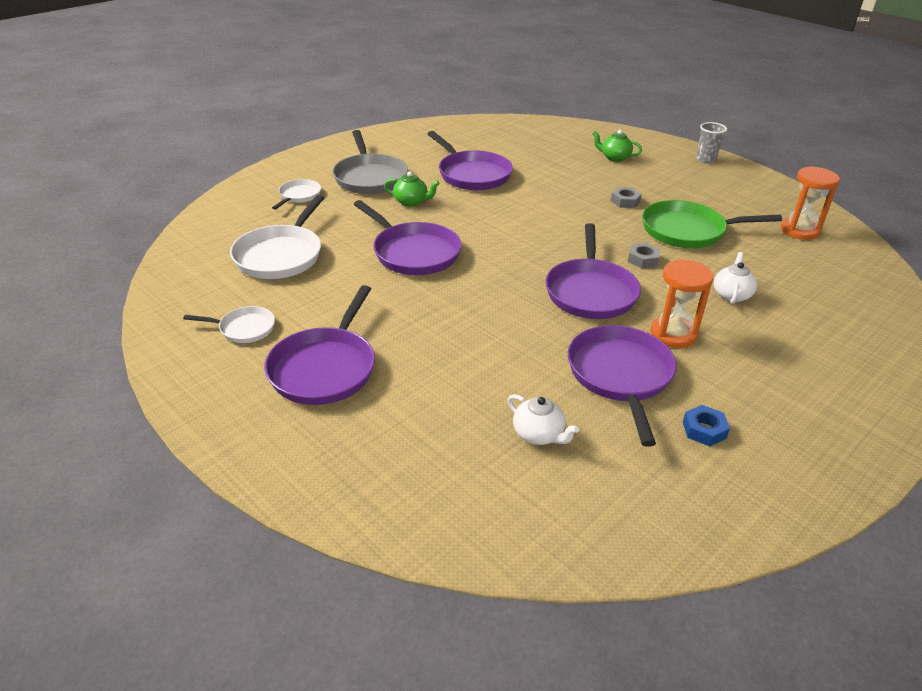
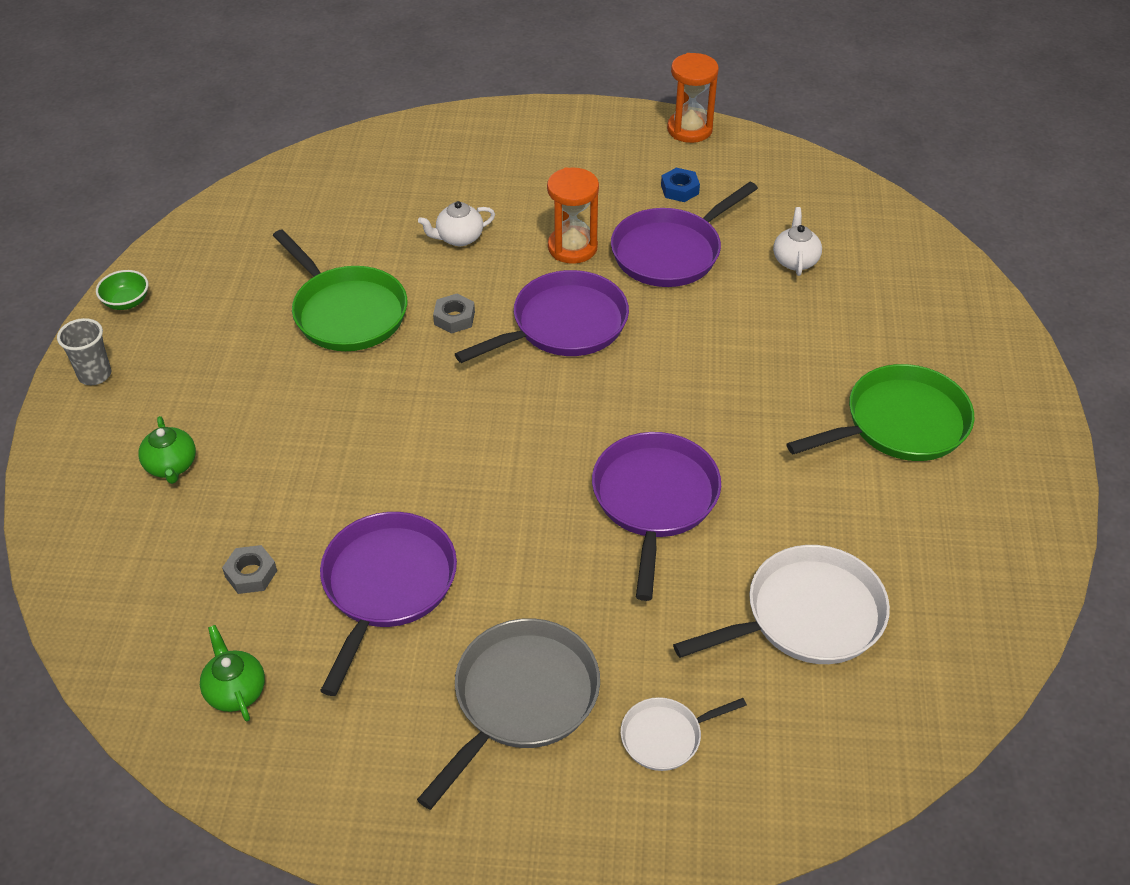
camera: 130 degrees left, 10 degrees up
(244, 328) = (940, 526): white pan -> none
(325, 368) = (900, 424): purple pan -> green pan
(411, 202) = (540, 592): green teapot -> green teapot (235, 691)
(625, 201) = (317, 392): grey nut -> grey nut (251, 574)
(763, 181) = (127, 302): none -> green bowl
(799, 231) = (257, 236): orange hourglass -> orange hourglass (689, 129)

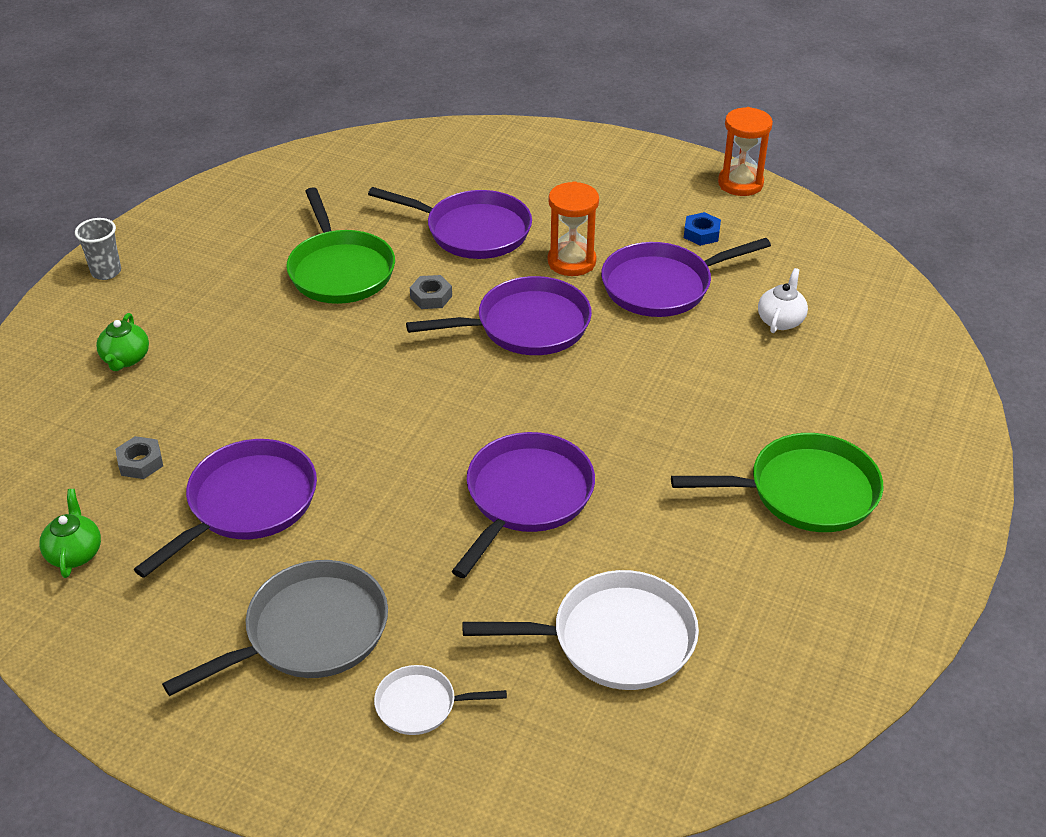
camera: 20 degrees right, 5 degrees down
(127, 302) = (163, 221): green bowl -> none
(459, 238) = (472, 231): white teapot -> purple pan

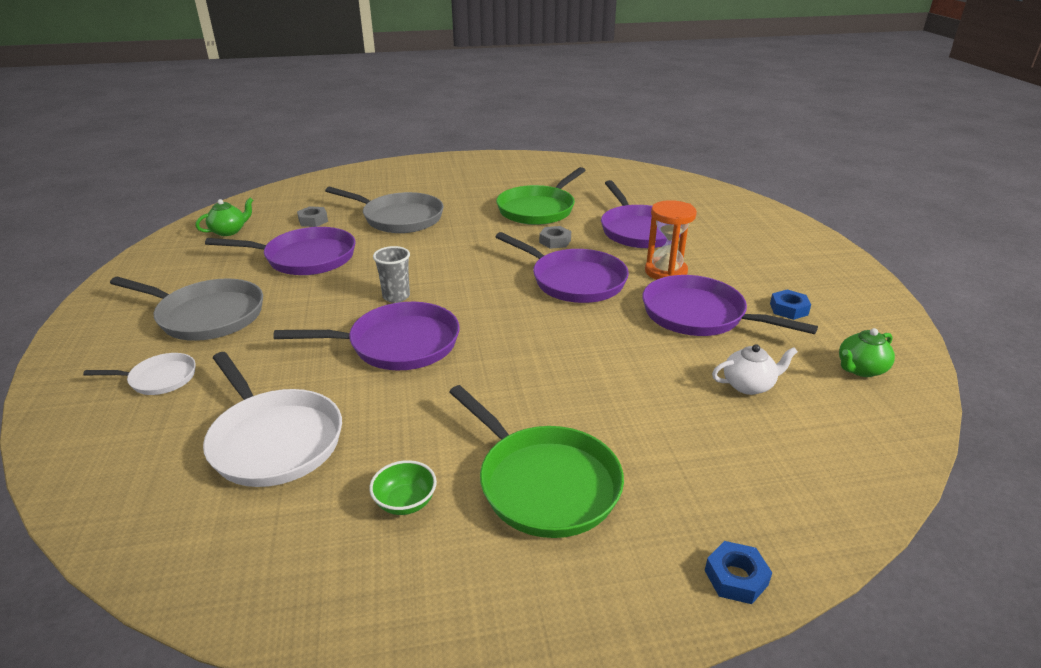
camera: 55 degrees right, 10 degrees down
(106, 272) = (451, 162): grey cup -> grey cup (396, 296)
(126, 359) = (390, 189): green teapot -> green teapot (860, 369)
(228, 385) = (399, 218): none -> grey pan
(421, 705) = (159, 379): white pan -> white pan turned 120 degrees clockwise
(740, 183) = (881, 304): orange hourglass -> none
(768, 580) = (405, 502): none -> green bowl
(960, 447) = (736, 577): none -> blue nut

